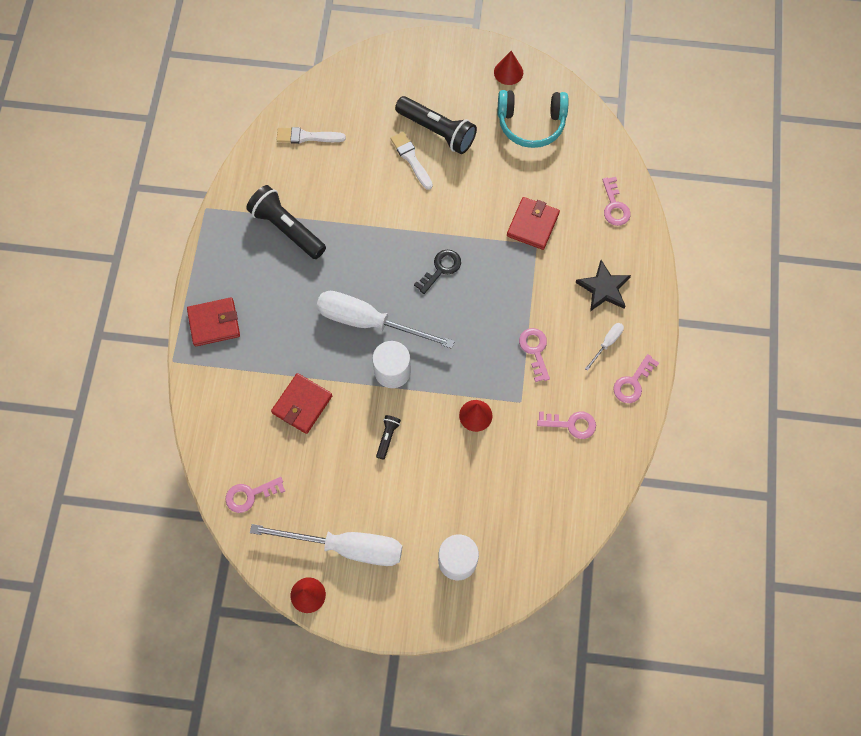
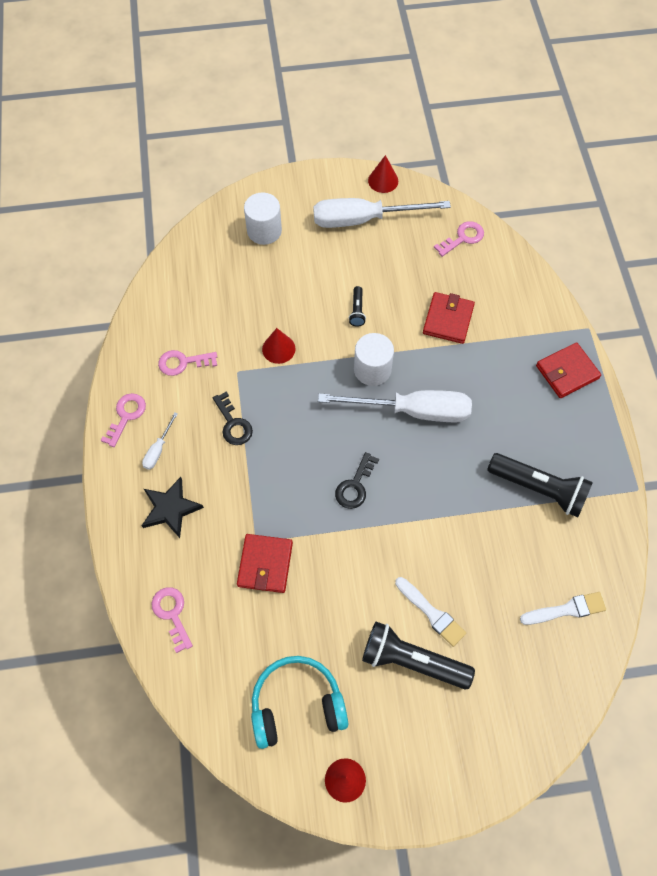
camera: 165 degrees right, 5 degrees down
(535, 350) = (233, 424): pink key -> black key

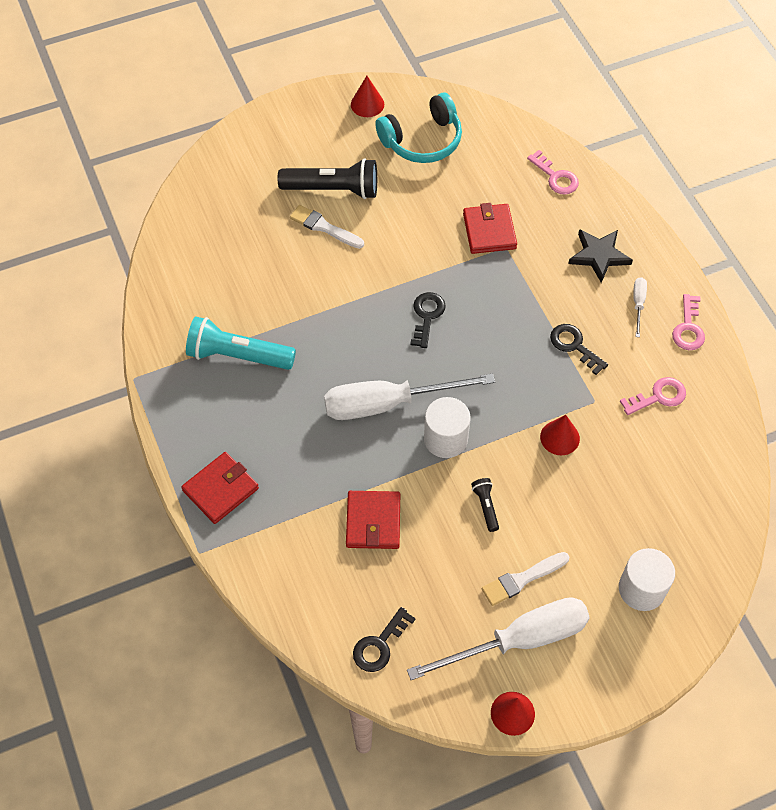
camera: 165 degrees right, 5 degrees down
(463, 238) = (379, 645): pink key -> black key
(539, 489) = (238, 355): black flashlight -> turquoise flashlight
(566, 609) = (199, 257): white brush -> white brush (522, 579)

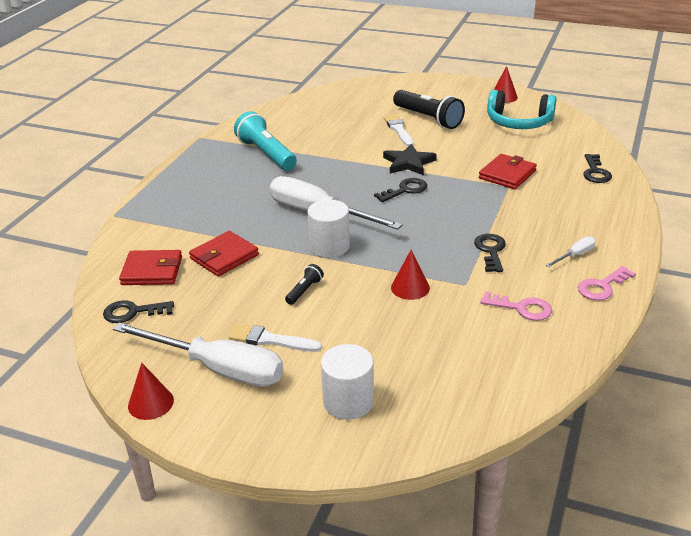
camera: 45 degrees right, 25 degrees down
(220, 489) = (167, 197): red wallet -> red wallet (152, 271)
(556, 177) = (595, 172): pink key -> black key
(599, 256) = (576, 219): black star -> black star (408, 163)

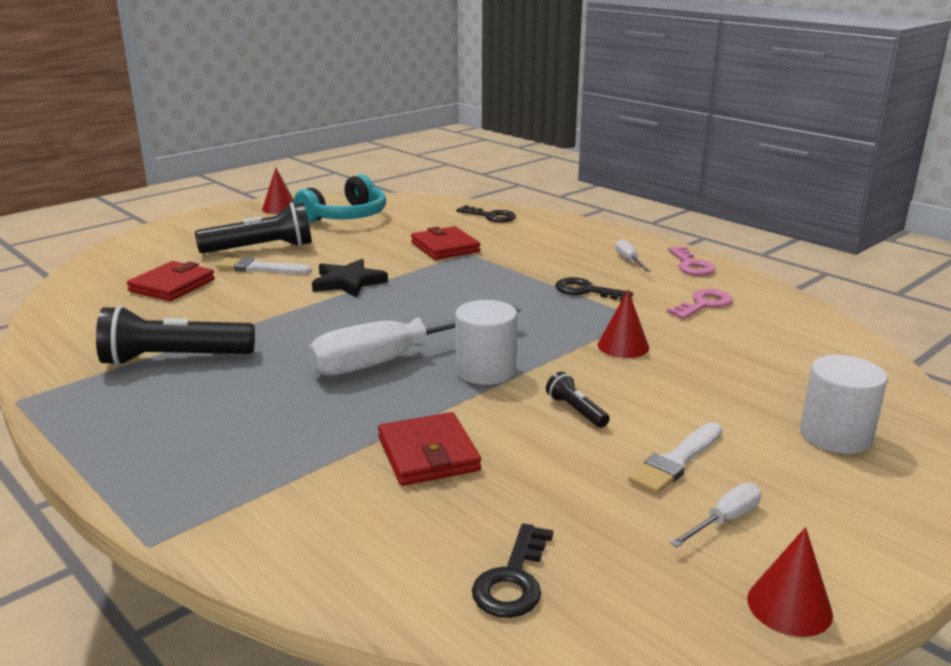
camera: 65 degrees left, 10 degrees down
(152, 271) = (399, 533): red wallet -> red wallet (172, 285)
(217, 369) = (725, 520): white screwdriver -> white screwdriver, size x0.42
(266, 154) = (174, 359): turquoise flashlight -> black flashlight
(405, 190) = (408, 299): black key -> none

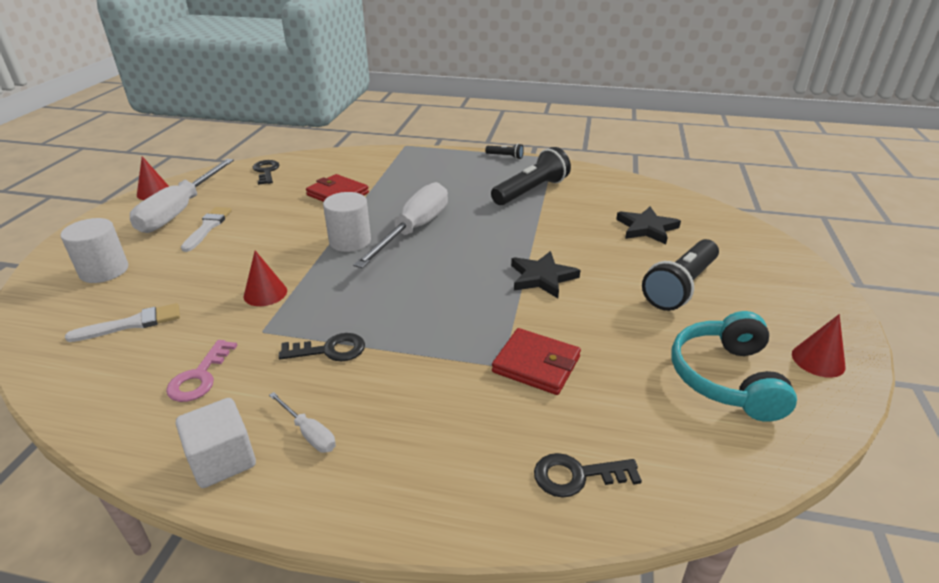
camera: 145 degrees right, 10 degrees up
(172, 285) = (646, 228): red wallet -> black star
(259, 268) = (631, 265): white brush -> white brush (132, 324)
(576, 410) = (276, 235): black flashlight -> black flashlight (505, 156)
(691, 265) = (223, 460): pink key -> white cube
(725, 520) = (180, 211): white screwdriver -> white screwdriver, size x2.36

